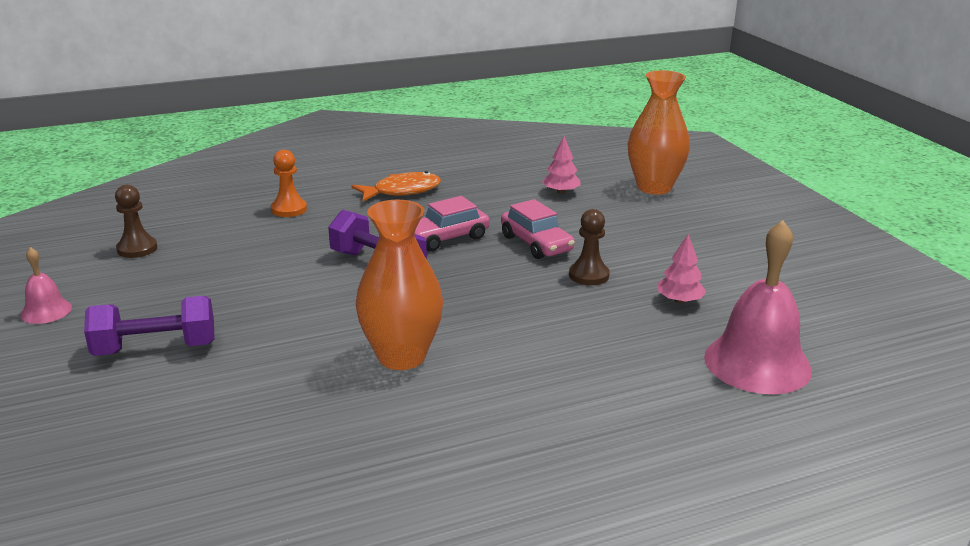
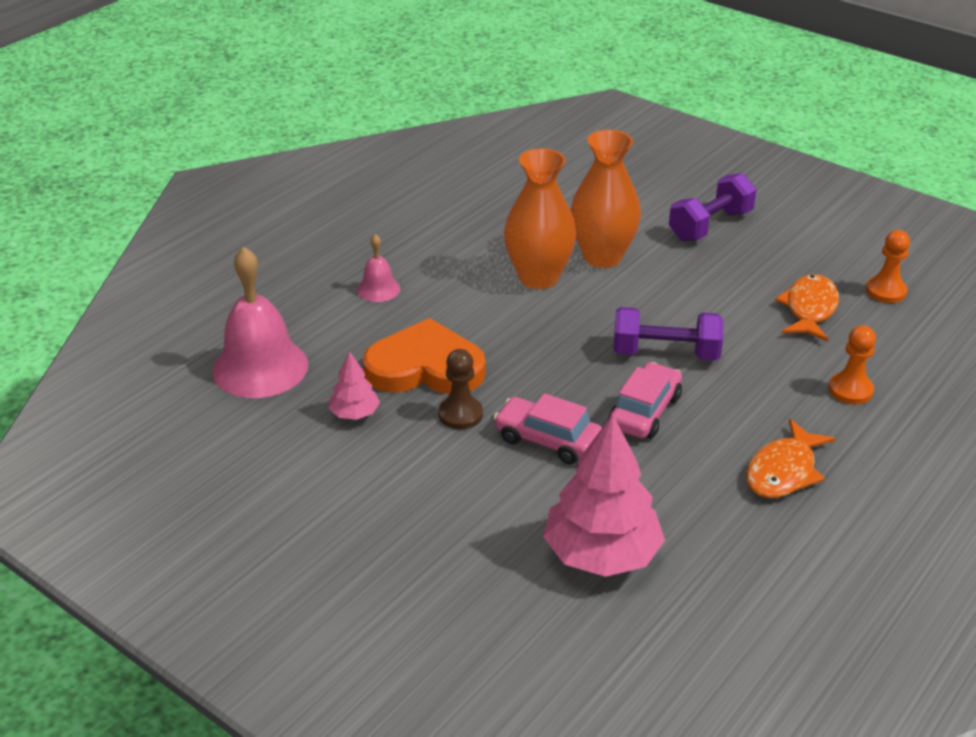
camera: 150 degrees right, 10 degrees up
(46, 311) = (832, 222): pink bell -> pink bell (378, 289)
(137, 249) = (886, 291): brown pawn -> orange pawn
(217, 256) = (809, 309): none -> orange fish
(561, 192) = (601, 554): pink tree -> pink tree, size x2.06
(591, 315) = (425, 367): none -> orange heart
(654, 187) = (488, 623): orange vase -> orange vase (602, 257)

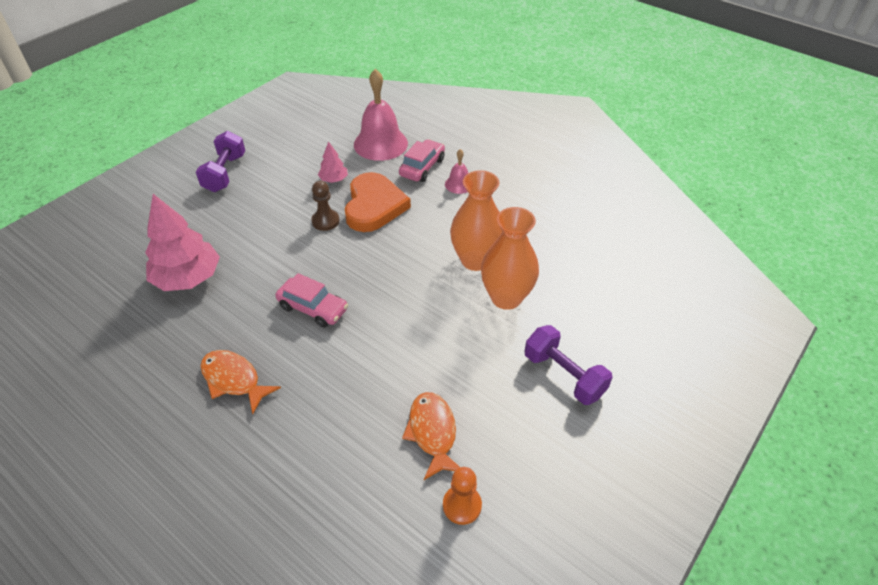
camera: 90 degrees right, 10 degrees up
(547, 440) = (294, 258): pink car -> pink car (422, 167)
(665, 353) = (378, 325): purple dumbbell -> purple dumbbell (225, 173)
(809, 309) = (432, 433): orange fish -> orange fish turned 120 degrees counterclockwise
(850, 390) = (317, 442): orange pawn -> none

